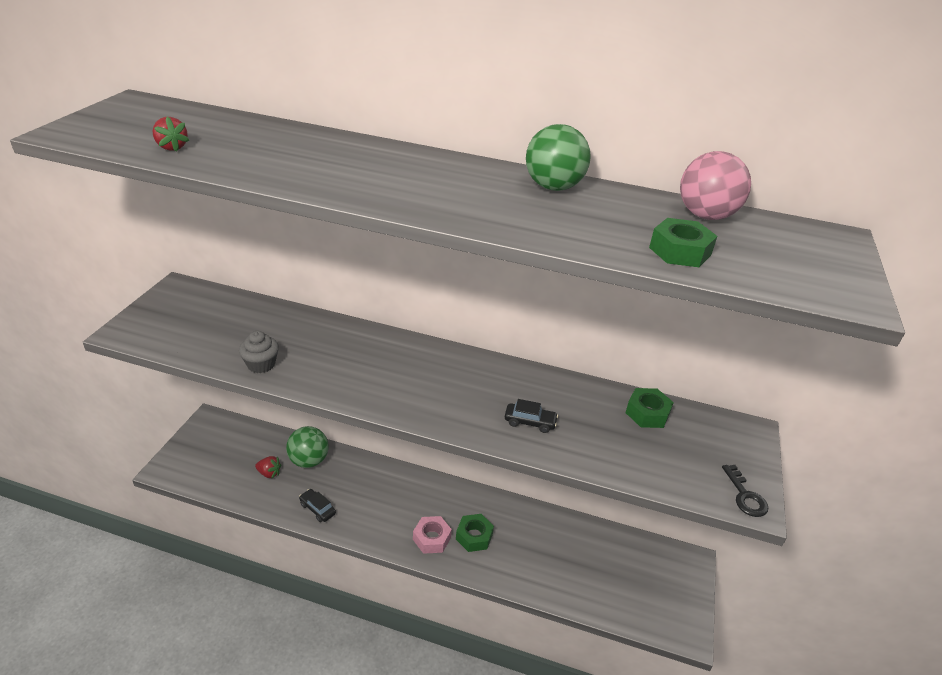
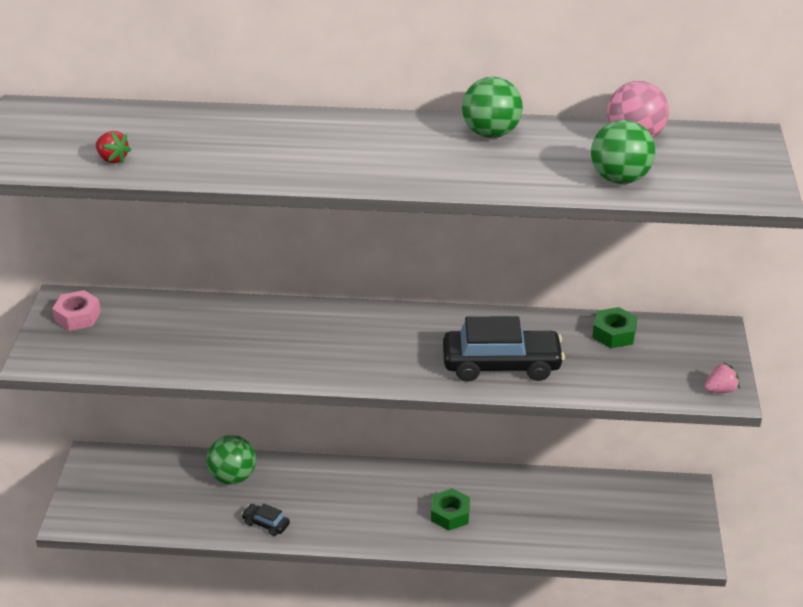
camera: 10 degrees left, 0 degrees up
(261, 364) = (204, 364): grey cupcake -> none
(269, 473) = (193, 499): red strawberry -> none
(431, 538) = (404, 526): pink nut -> pink nut (77, 316)
(530, 422) = (501, 365): black car -> black car, size x2.23
(680, 251) = (619, 178): green nut -> green ball
(745, 496) = (720, 390): black key -> pink strawberry

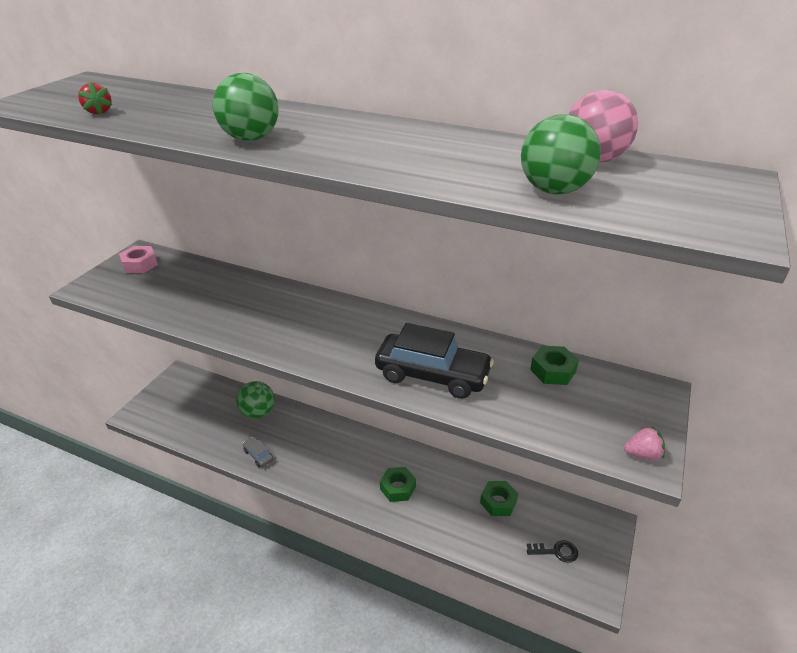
camera: 20 degrees right, 0 degrees up
(266, 524) = (258, 455): black car -> grey car
(491, 133) = (442, 138): green ball -> green ball (250, 139)
(566, 499) = (498, 502): none -> green nut
(644, 530) = (556, 552): none -> black key

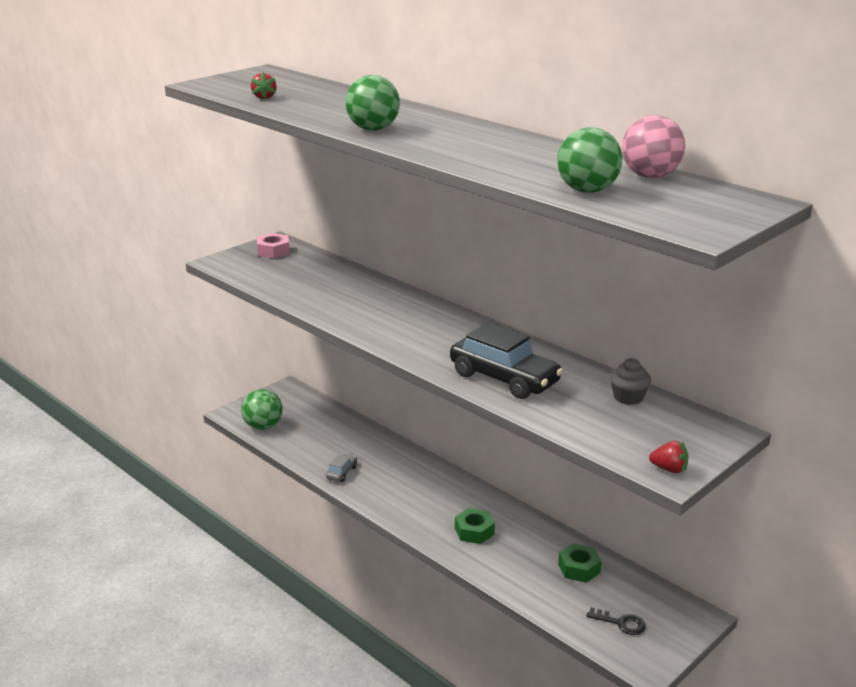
camera: 20 degrees right, 10 degrees down
(258, 412) = (356, 437): green ball -> green ball (263, 426)
(258, 455) = (342, 473): grey car -> grey car turned 45 degrees clockwise
(553, 370) = (628, 397): green nut -> grey cupcake
(642, 454) = (669, 469): pink strawberry -> red strawberry

